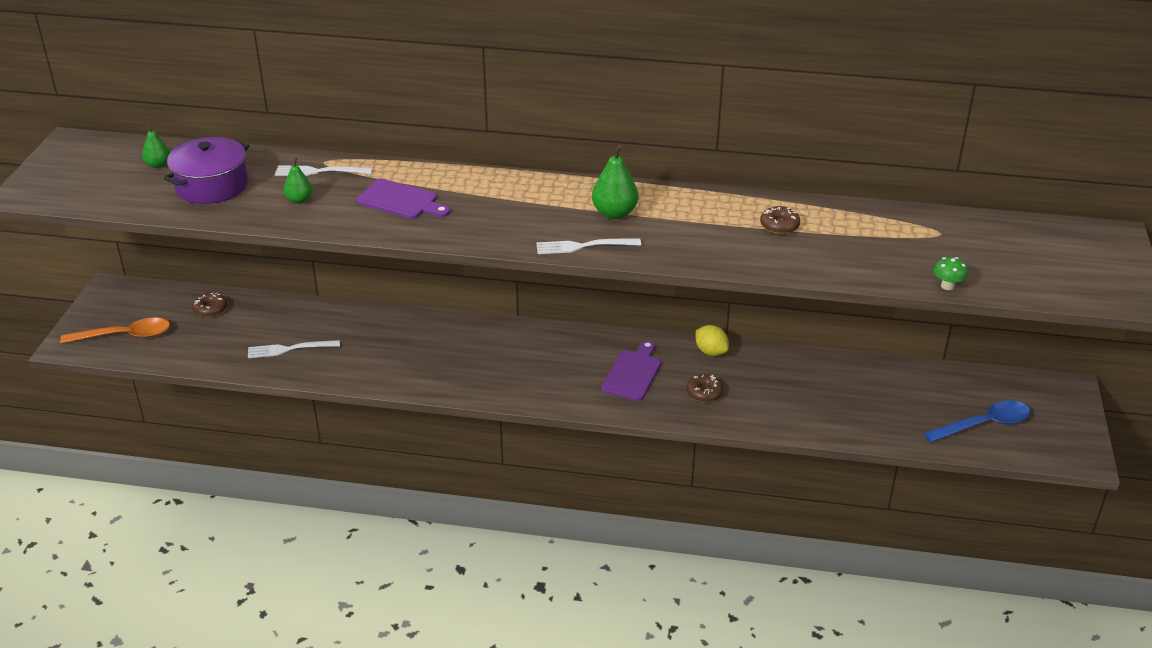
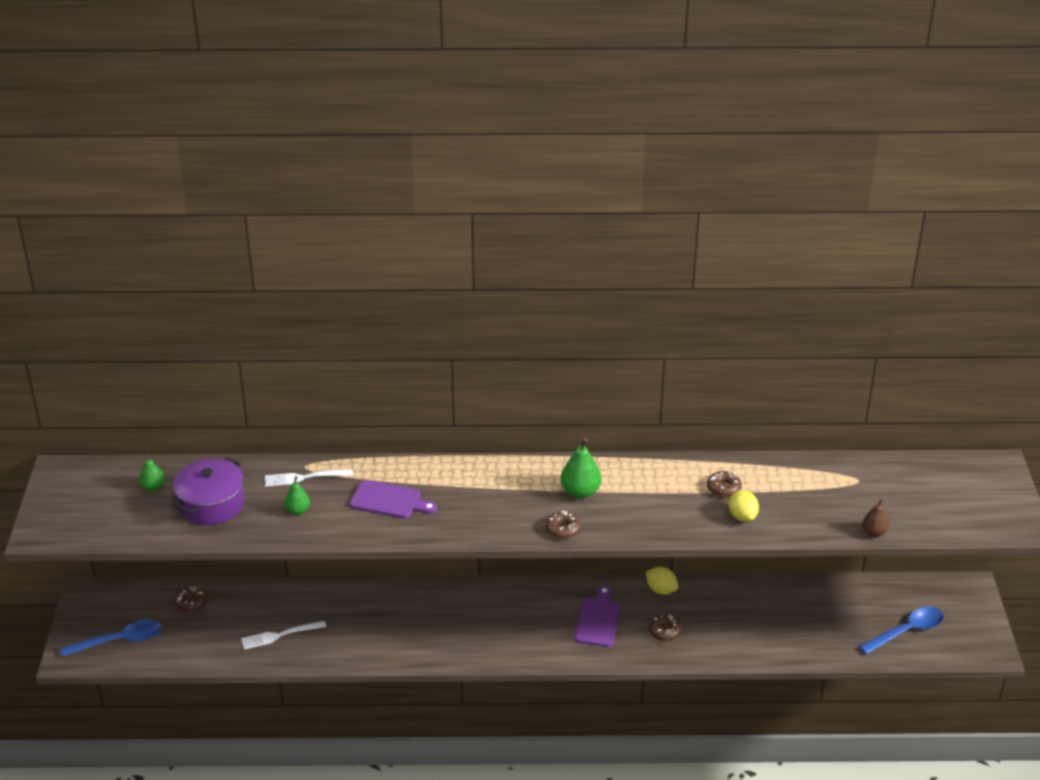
camera: 10 degrees left, 0 degrees up
(124, 336) = (119, 641): orange spoon -> blue spoon
(583, 246) = (563, 529): white fork -> brown donut
(794, 254) = (742, 516): none -> yellow lemon
(947, 286) = (874, 532): green mushroom -> brown pear

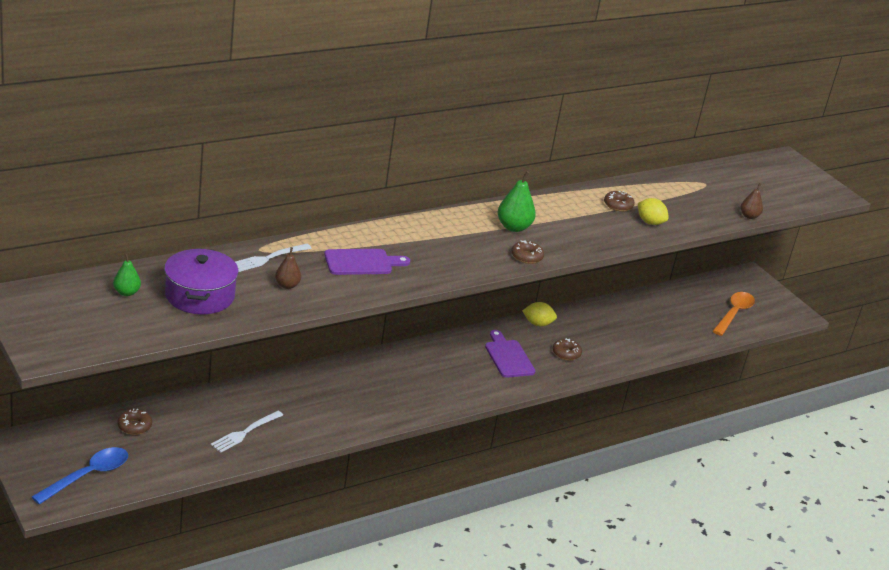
camera: 35 degrees left, 5 degrees down
(298, 510) = (287, 285): green pear -> brown pear
(907, 631) = (734, 314): blue spoon -> orange spoon

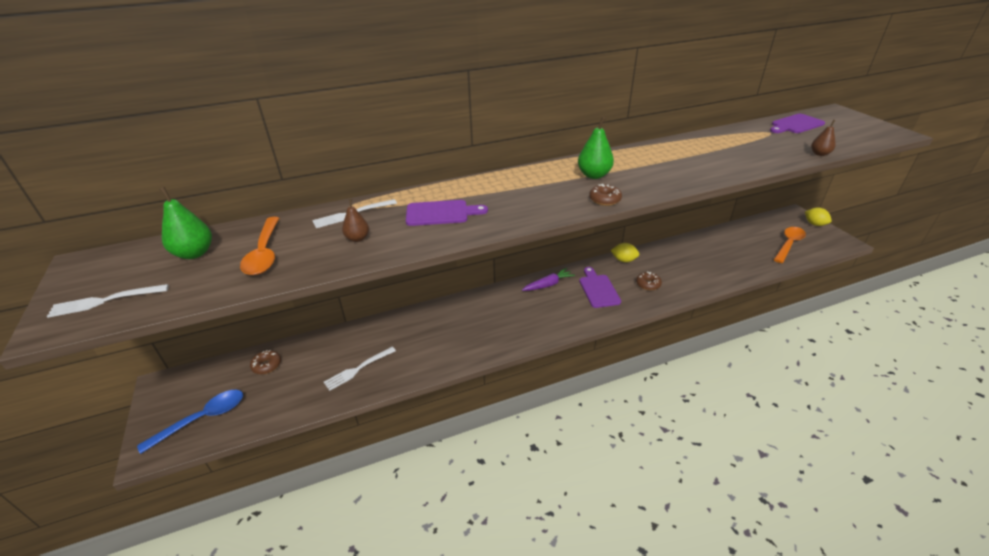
camera: 15 degrees right, 5 degrees up
(74, 334) = (105, 301): none -> white fork
(126, 292) = (195, 253): green pear -> green pear, size x1.61
(199, 296) = (264, 253): purple pot -> orange spoon
(448, 349) = (548, 284): none -> purple carrot
(618, 205) = (692, 153): brown donut -> none
(650, 222) = (724, 164): yellow lemon -> yellow lemon (814, 224)
(735, 175) = (795, 124): none -> purple cutting board

